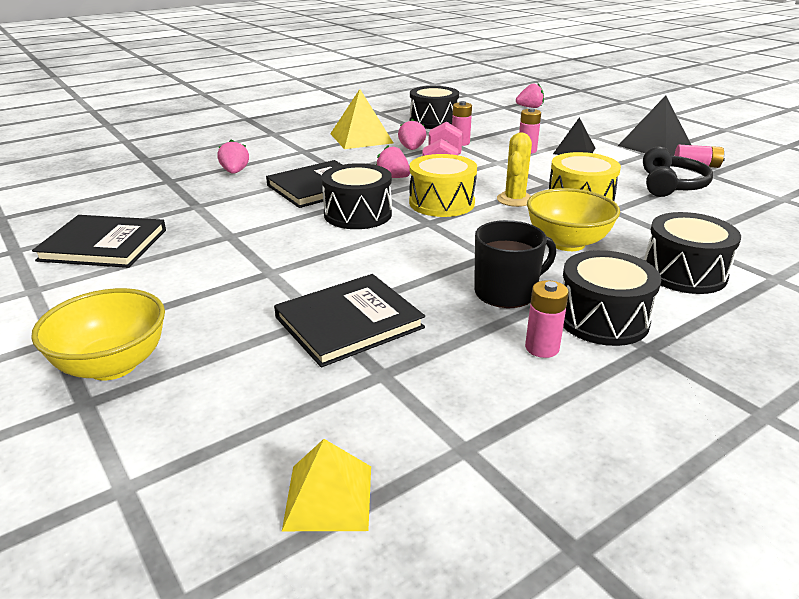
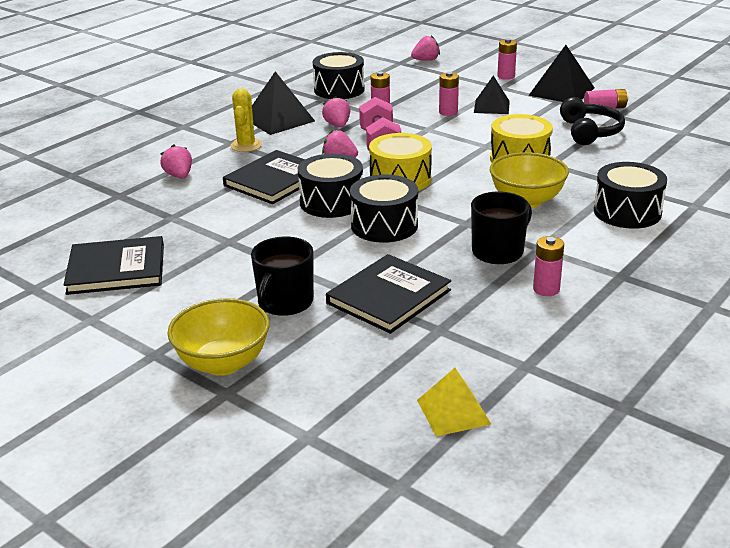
camera: 15 degrees left, 0 degrees up
(234, 307) = (285, 302): none -> black mug
(361, 138) = (279, 119): yellow pyramid -> black pyramid
(514, 199) = (463, 166): yellow cactus -> yellow cactus (246, 145)
(602, 128) = (506, 76): none -> pink battery
(602, 319) = (580, 260): black drum -> black drum (384, 225)

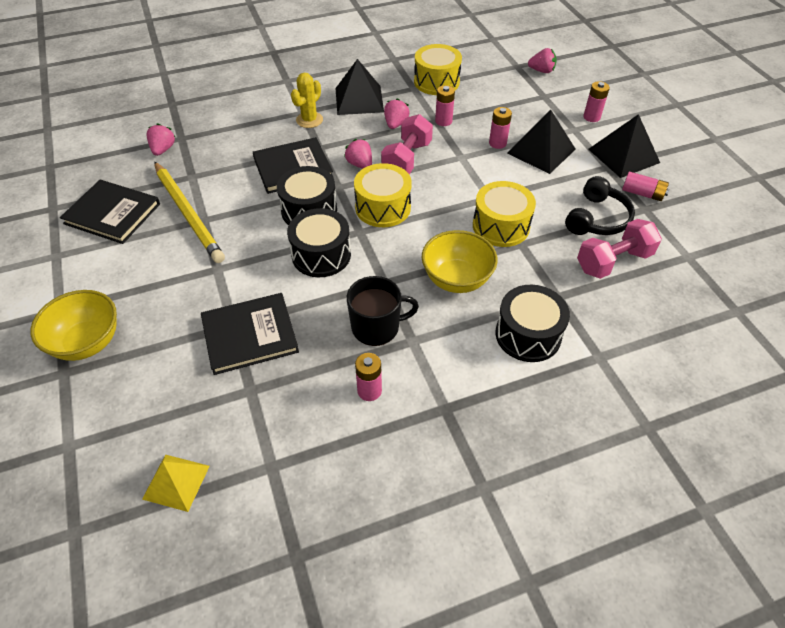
camera: 30 degrees right, 20 degrees up
(179, 176) = (235, 134): pink strawberry -> pink strawberry (163, 149)
(206, 242) = (188, 214): none -> yellow pencil
(285, 302) = (179, 302): black mug -> none
(339, 90) = (436, 82): black drum -> yellow drum
(491, 106) = (541, 151): black pyramid -> black pyramid, size x1.51
(634, 151) = (613, 261): none -> pink dumbbell

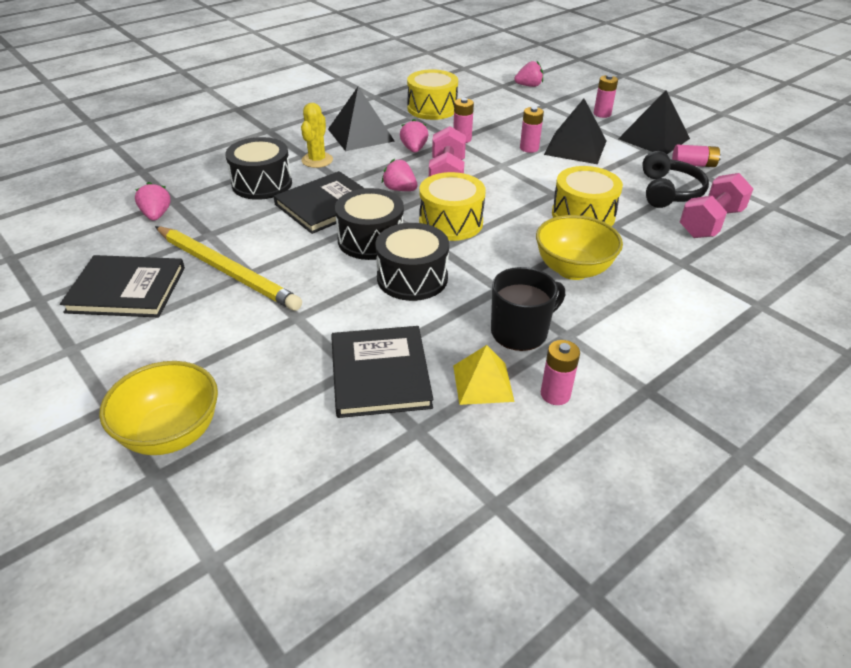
camera: 20 degrees left, 10 degrees down
(176, 482) = (387, 558): yellow pyramid -> yellow pyramid (483, 383)
(250, 335) = (380, 374): black book -> black book turned 60 degrees counterclockwise
(528, 335) = (679, 302): black drum -> black drum (262, 184)

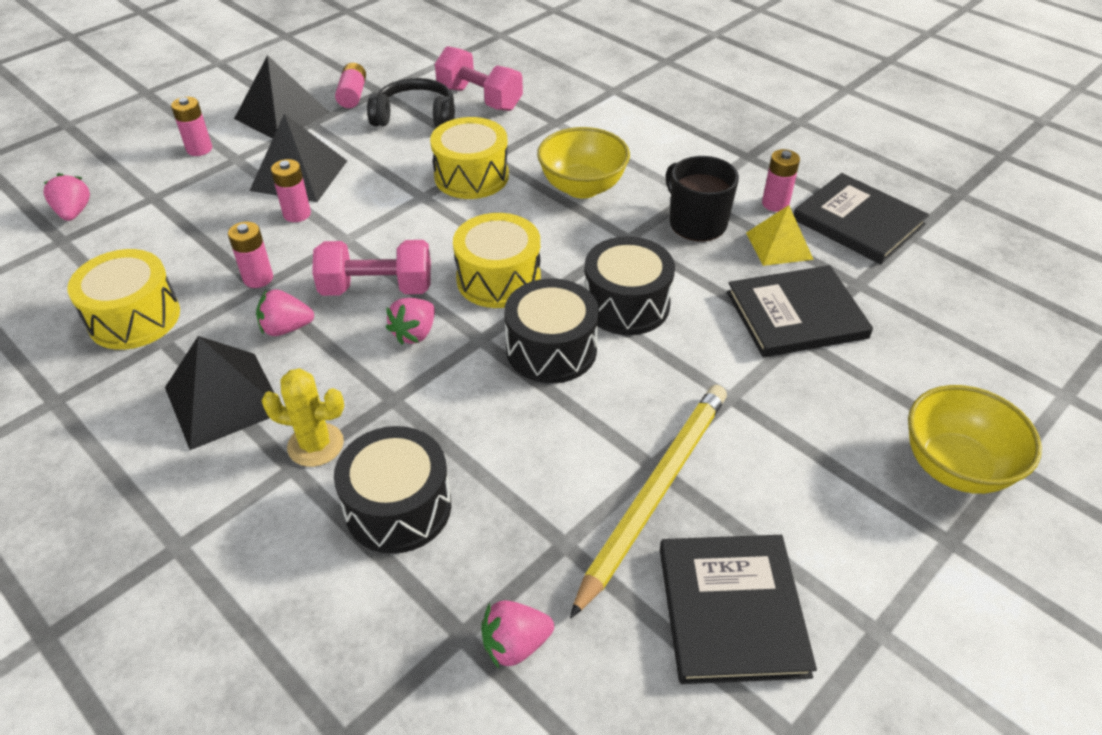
camera: 95 degrees left, 5 degrees up
(326, 205) = (464, 409): black book -> black book (858, 222)

